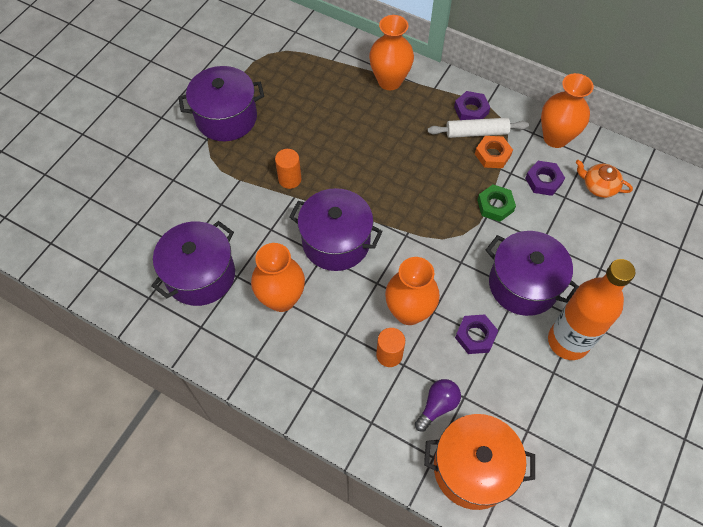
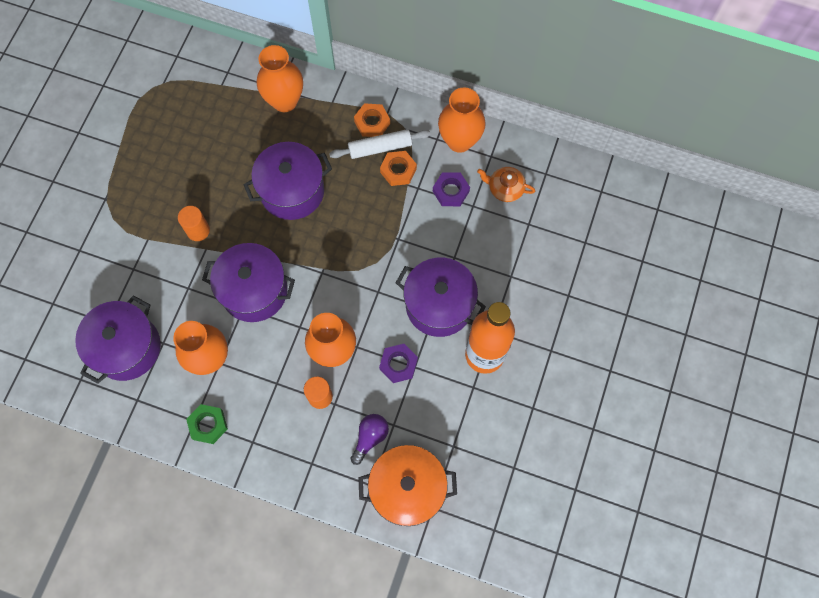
camera: 10 degrees left, 10 degrees up
(226, 118) = (121, 171): purple pot -> purple pot (292, 191)
(471, 110) = (372, 122): purple nut -> orange nut
(495, 205) = (405, 226): green nut -> green nut (208, 425)

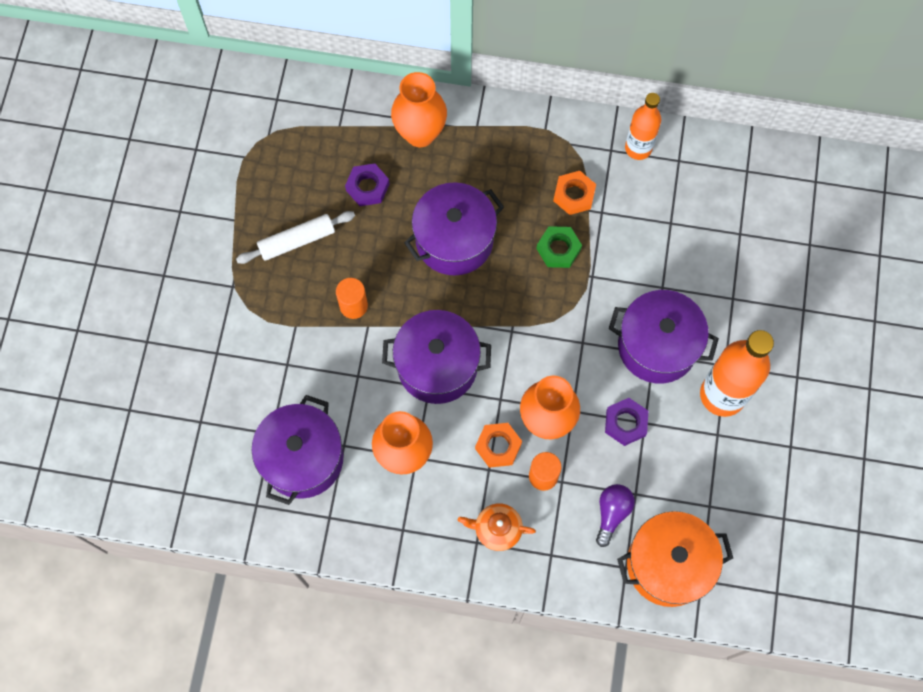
camera: 10 degrees left, 0 degrees up
(208, 425) = (420, 531): green nut -> green nut (558, 249)
(372, 122) = (530, 143): orange nut -> orange nut (498, 446)
(380, 147) = (546, 171): white rolling pin -> white rolling pin (297, 241)
(451, 191) = (641, 210): purple nut -> purple nut (367, 187)
(459, 141) = (638, 148): orange vase -> orange bottle
(505, 188) = (704, 196): orange teapot -> orange teapot (497, 529)

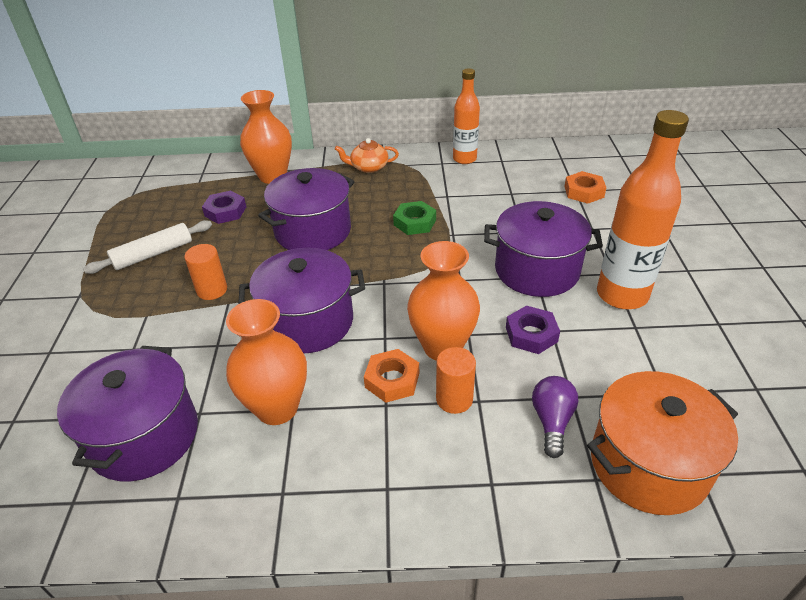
camera: 10 degrees left, 30 degrees down
(497, 529) = (411, 467): orange teapot -> orange teapot (368, 167)
(574, 195) = (418, 190): orange nut -> orange nut (584, 192)

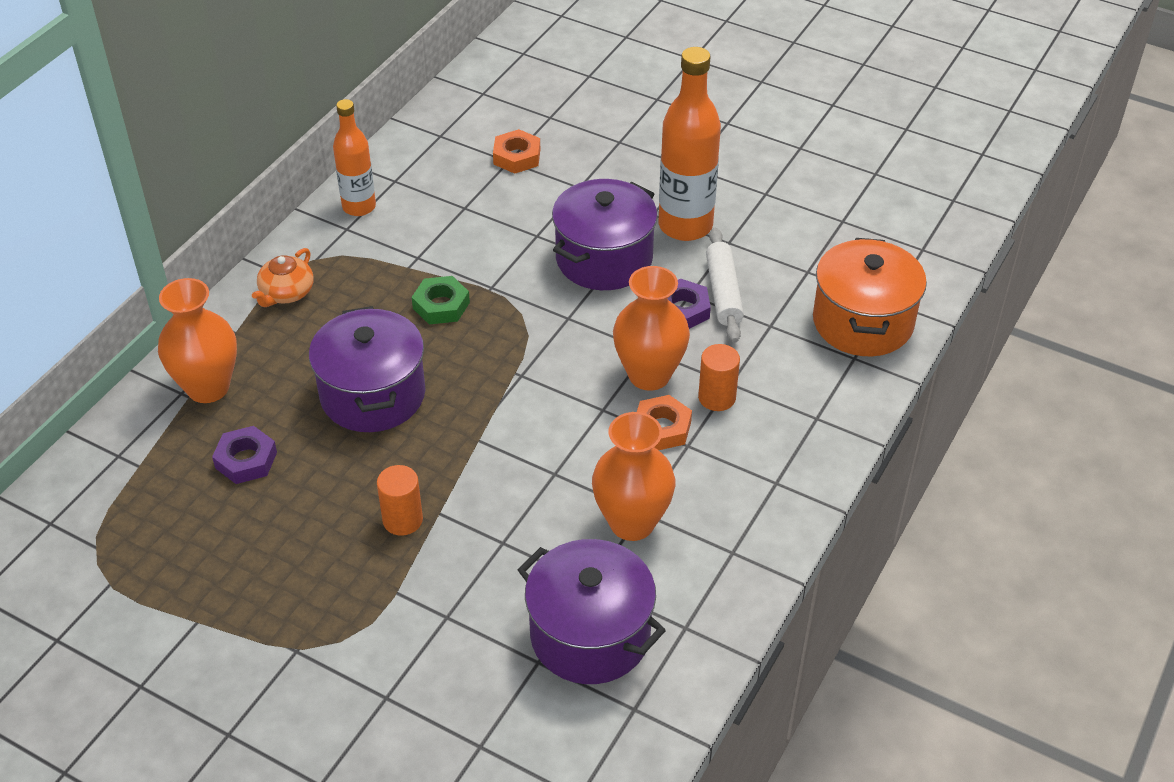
camera: 60 degrees left, 5 degrees up
(153, 254) = (273, 557): white rolling pin -> white rolling pin (723, 292)
(308, 322) = (530, 457): purple pot -> none
(552, 421) = (786, 351): purple light bulb -> none

